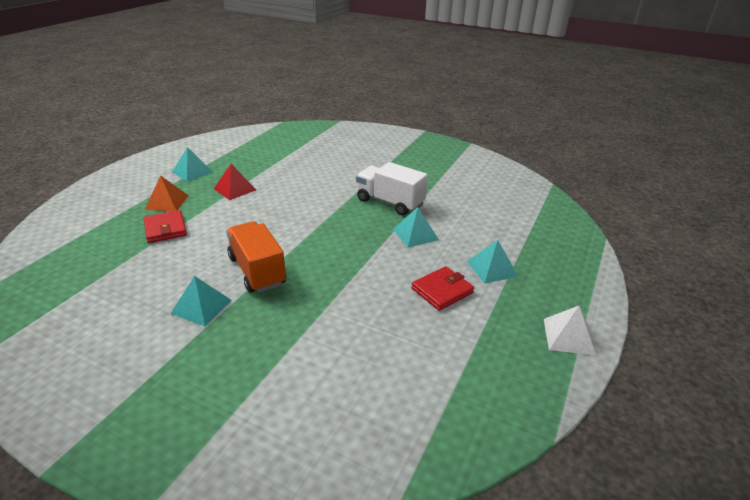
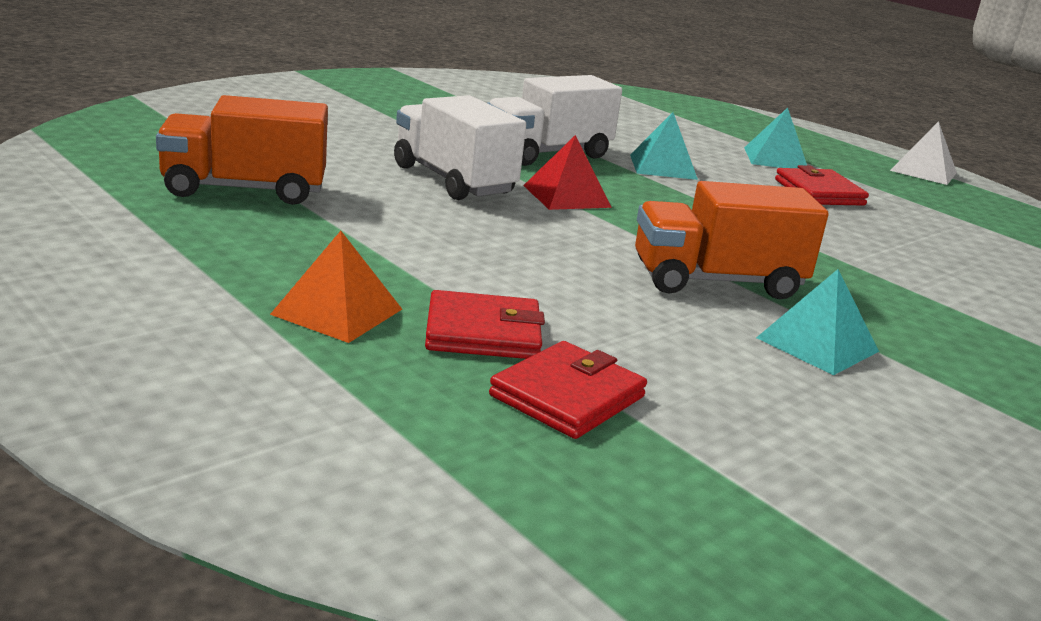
camera: 70 degrees left, 10 degrees down
(122, 254) = (567, 396): none -> red wallet
(192, 172) = (190, 259): turquoise pyramid -> none
(235, 189) = (355, 237): red pyramid -> red pyramid (566, 196)
(262, 162) = (244, 189): none -> orange truck
(320, 191) = (453, 180): none -> white truck

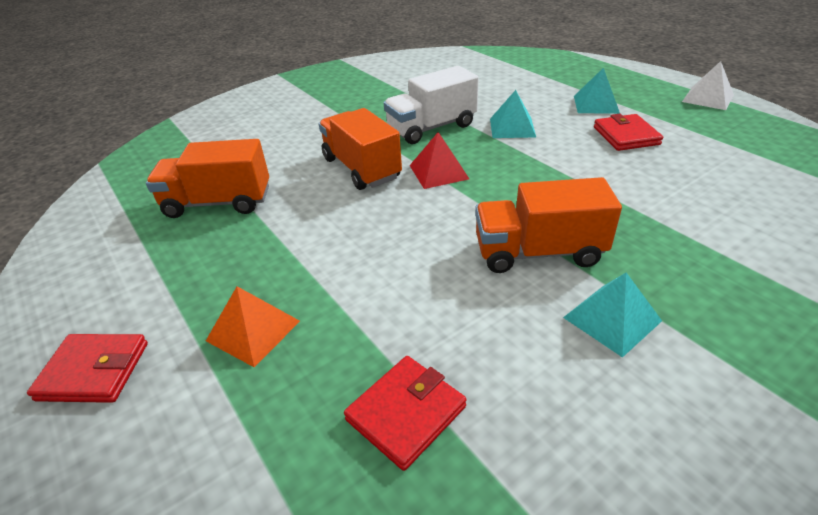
camera: 10 degrees right, 15 degrees up
(453, 180) = (361, 168): white truck -> orange truck
(483, 333) = (354, 341): red wallet -> red wallet (94, 371)

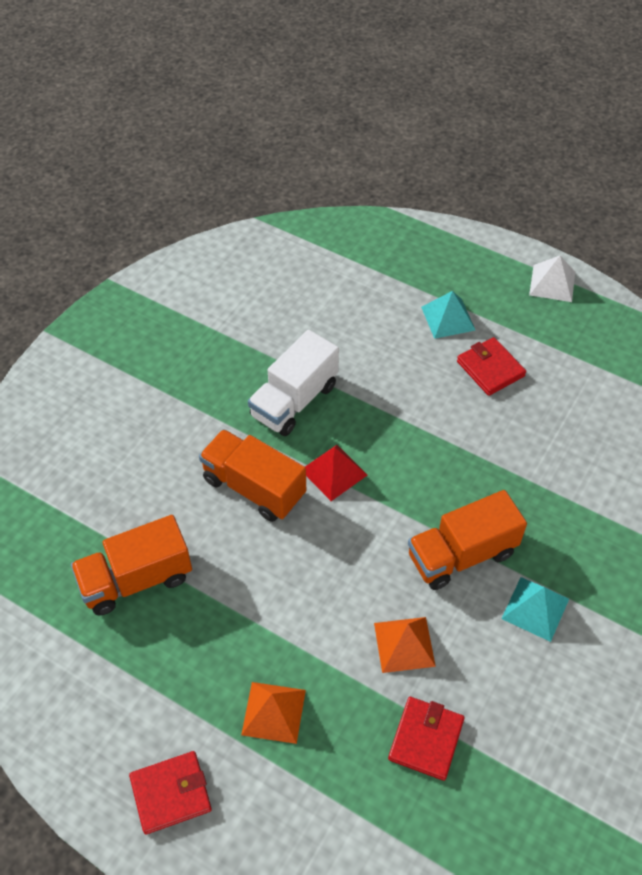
camera: 25 degrees left, 15 degrees up
(433, 310) = (404, 644): none -> orange pyramid
(512, 127) = (377, 380): turquoise pyramid -> none

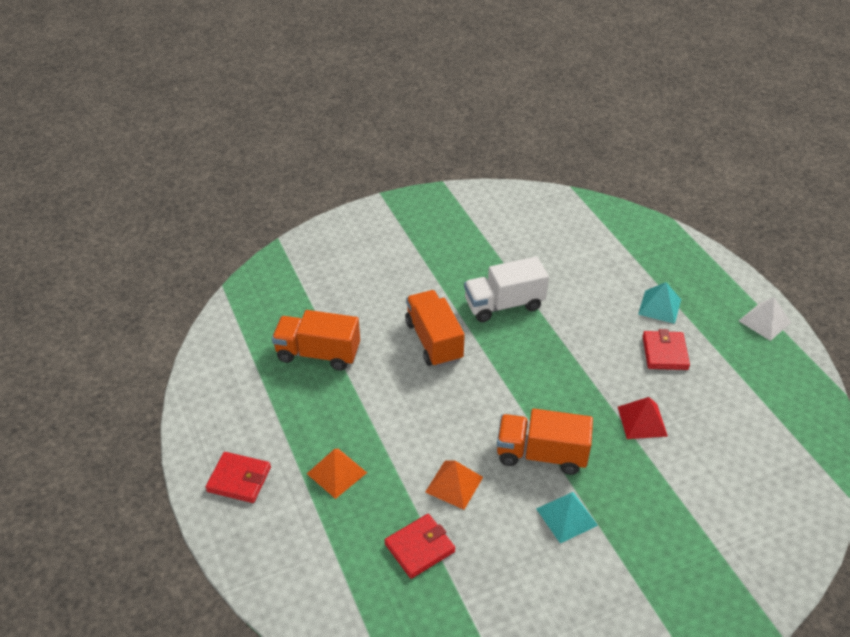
camera: 35 degrees right, 10 degrees down
(333, 472) = (494, 359): red pyramid -> red pyramid (642, 421)

